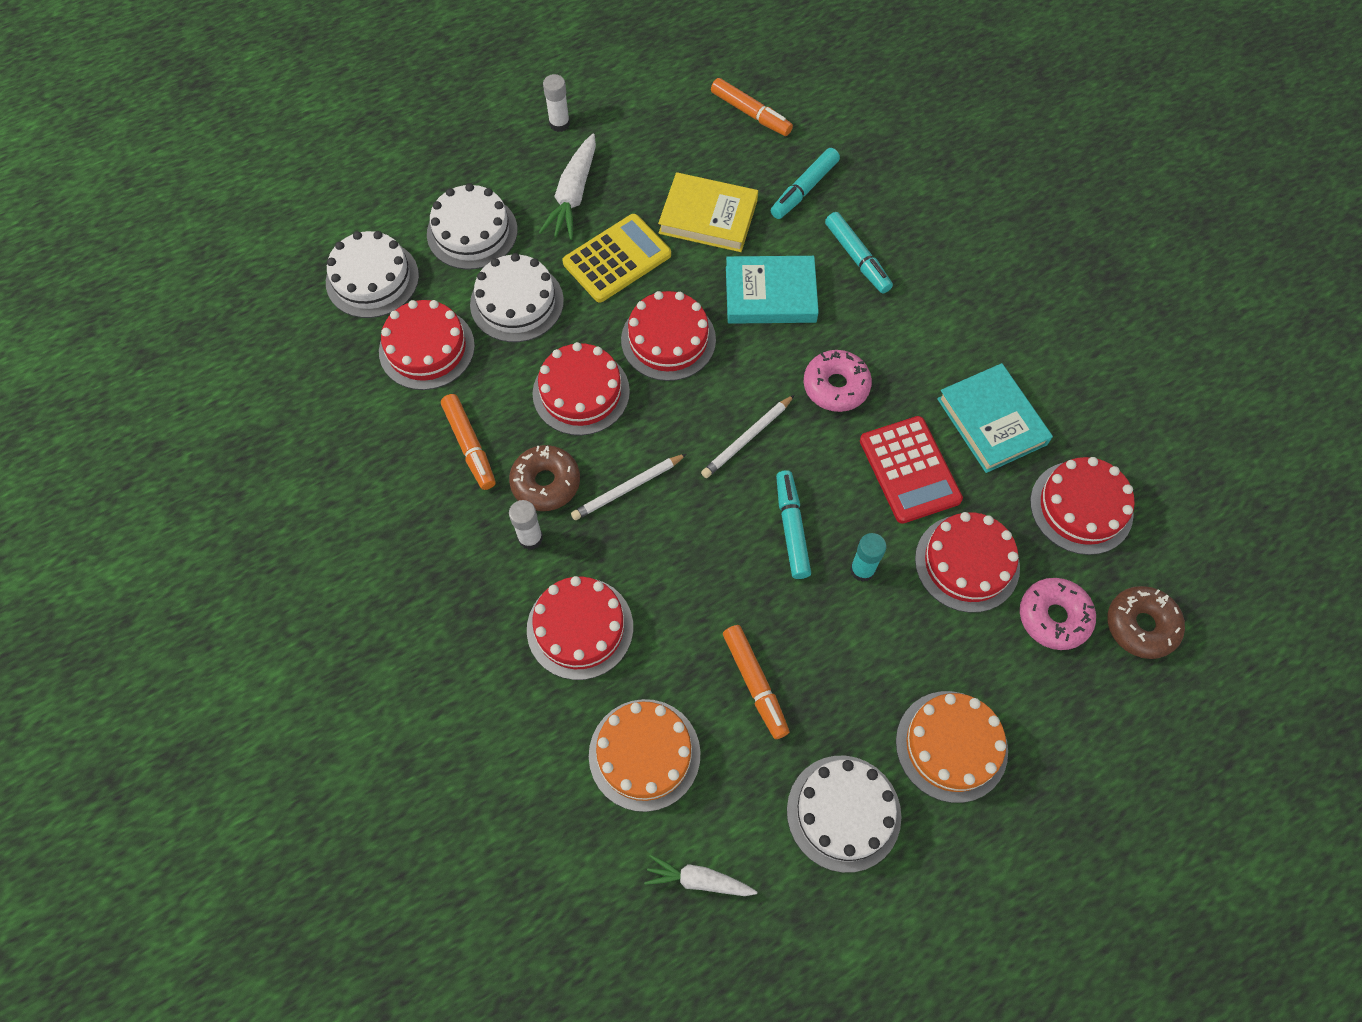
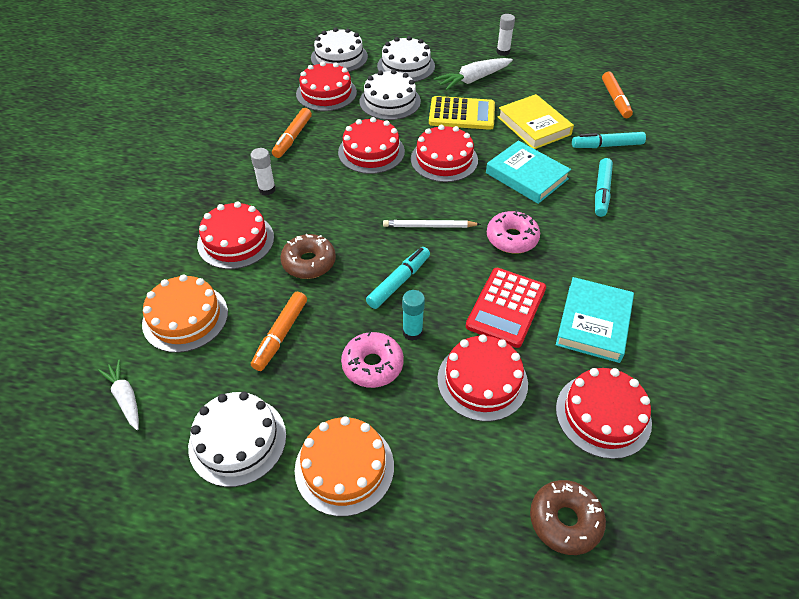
camera: 45 degrees right, 15 degrees down
(546, 483) = (305, 174): brown donut -> brown donut (309, 262)
(627, 488) = (339, 203): white pencil -> none
(1053, 617) = (504, 459): pink donut -> pink donut (372, 365)

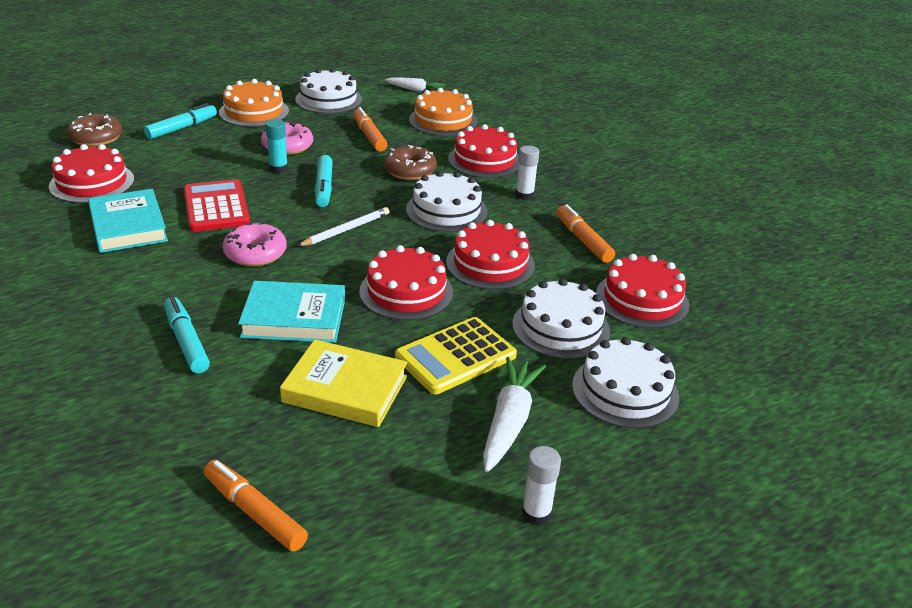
camera: 135 degrees right, 15 degrees down
(339, 57) = (721, 355): white cake -> white cake (446, 210)
(482, 381) = (199, 166): red cake -> none
(607, 145) = (217, 411): turquoise marker -> turquoise marker (182, 128)

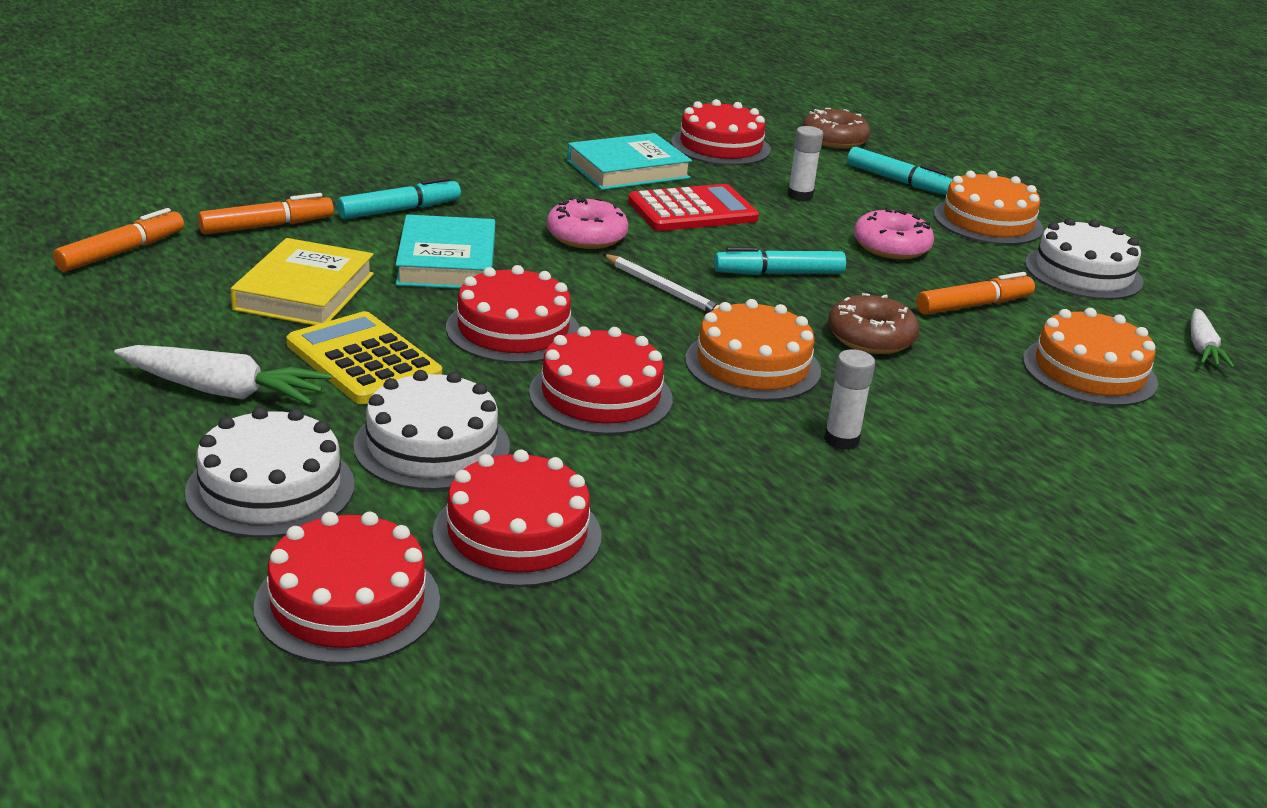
camera: 85 degrees right, 5 degrees down
(278, 168) = (818, 243): turquoise glue stick -> none
(446, 210) = (752, 365): white cake -> orange cake
(484, 160) = (955, 407): red cake -> red cake (348, 602)
(536, 513) = (55, 399): white glue stick -> white glue stick (800, 196)
(583, 240) = (702, 490): orange marker -> orange marker (267, 226)

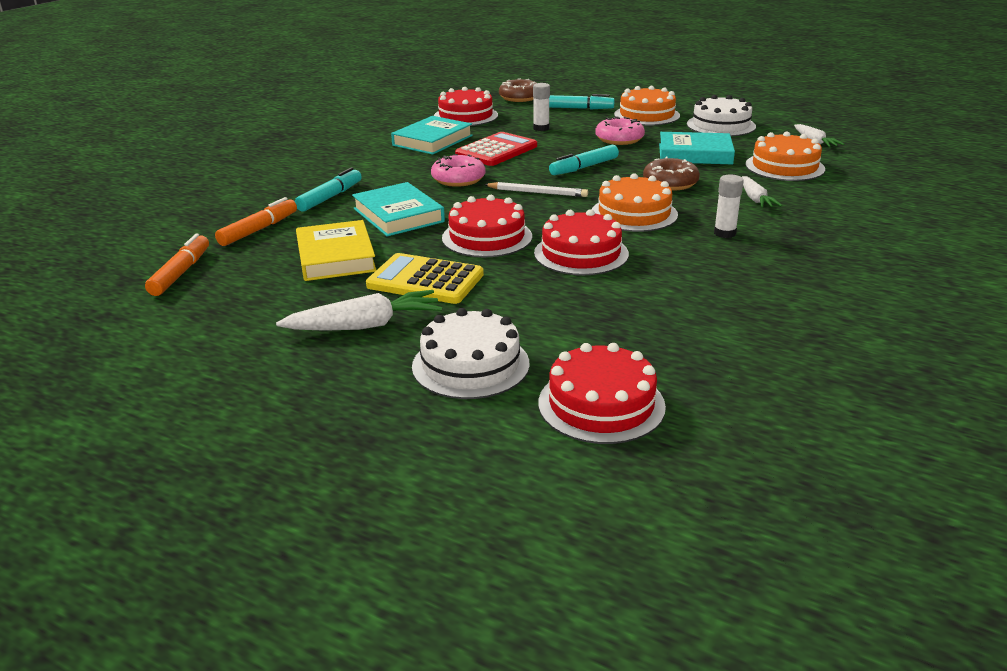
camera: 25 degrees left, 0 degrees up
(432, 446) = (529, 309): white cake -> none
(517, 534) = (637, 335): red cake -> none
(965, 406) = (755, 199): none -> white carrot
(973, 305) = (695, 154): orange marker -> turquoise book

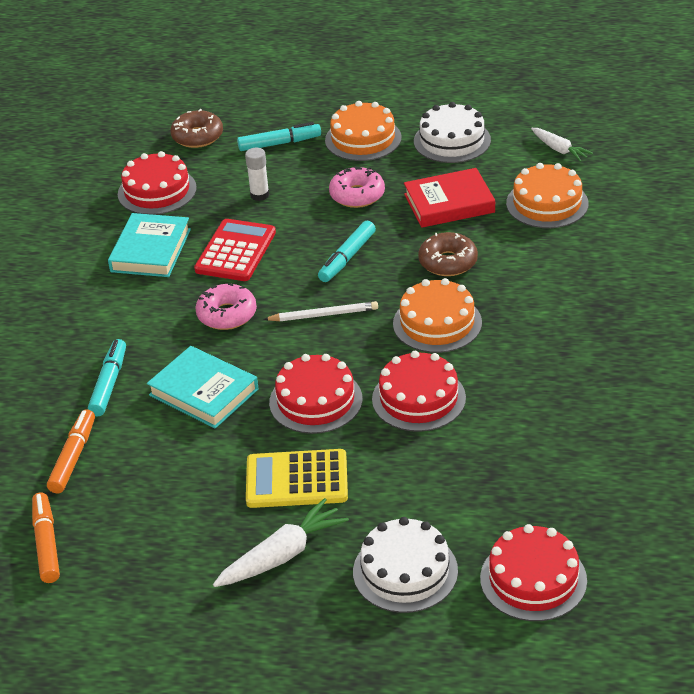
camera: 20 degrees left, 10 degrees up
(336, 257) = (186, 473): yellow book -> none
(695, 154) = (449, 203): turquoise book -> red book
(724, 233) = (535, 330): white glue stick -> none
(755, 199) = (541, 267): white carrot -> none

